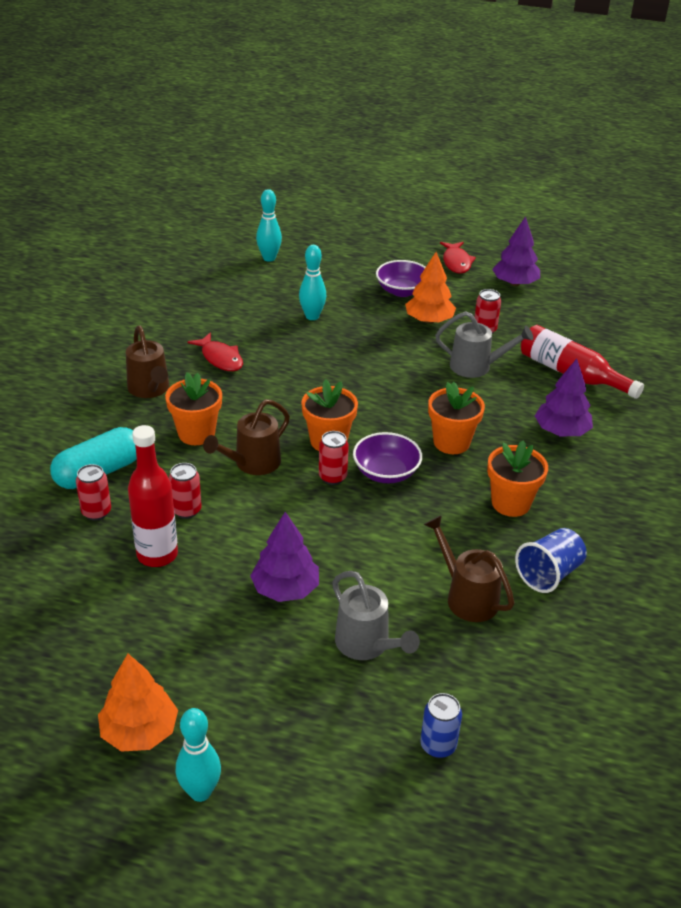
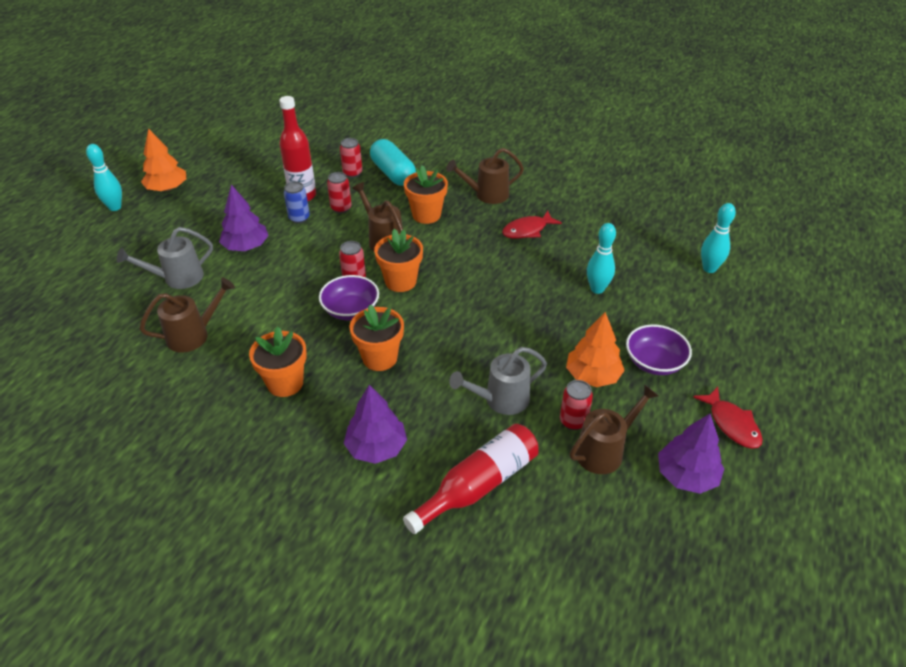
camera: 100 degrees right, 5 degrees up
(438, 745) = (80, 299): blue can -> blue can (299, 218)
(456, 262) = (731, 424): red fish -> red fish turned 120 degrees counterclockwise
(477, 367) = (500, 400): grey watering can -> grey watering can turned 45 degrees clockwise
(507, 316) = (605, 450): none -> brown watering can
(549, 574) = (192, 389): blue cup -> none

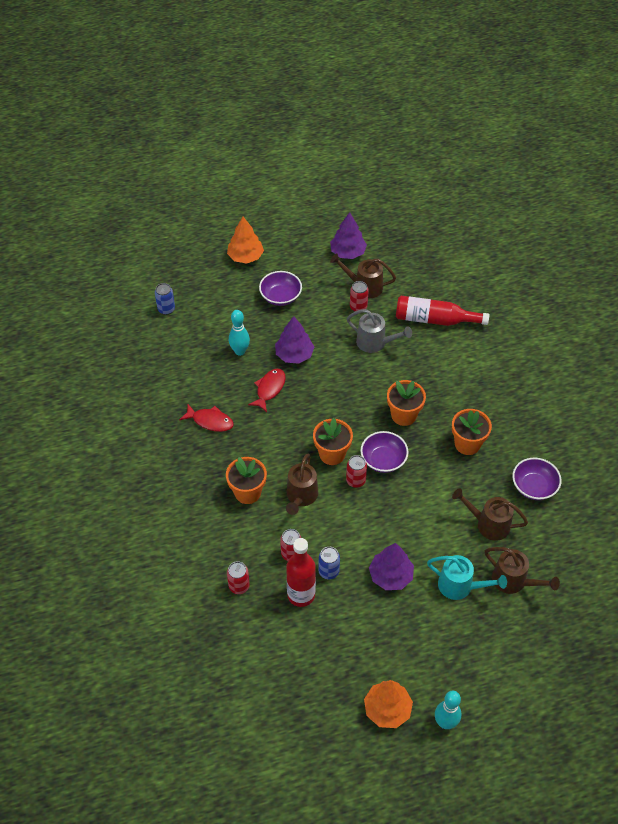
camera: 130 degrees left, 10 degrees up
(173, 399) = (534, 486): none -> purple bowl
(177, 278) = (460, 586): grey watering can -> turquoise watering can
(376, 447) = (459, 372): purple tree -> purple tree (294, 355)
(393, 173) = (213, 556): turquoise capsule -> none
(486, 195) = (187, 472): brown watering can -> brown watering can (514, 581)
(592, 376) = (317, 316): orange tree -> orange tree (245, 256)
(709, 268) = (166, 309): turquoise bowling pin -> blue can
(731, 424) = (296, 250): red fish -> red fish (269, 389)

